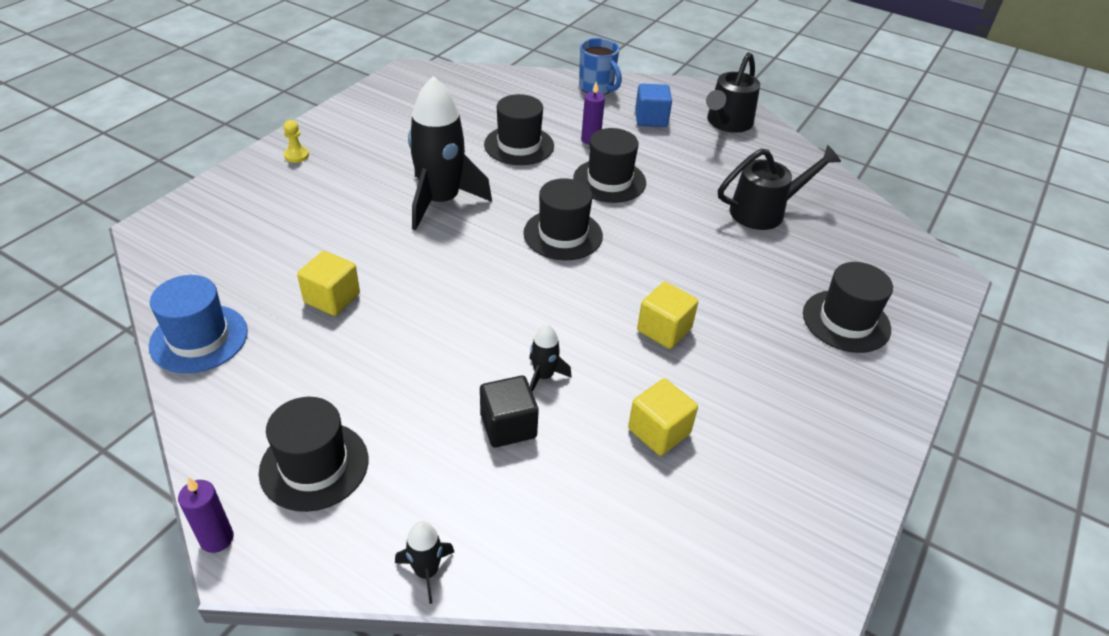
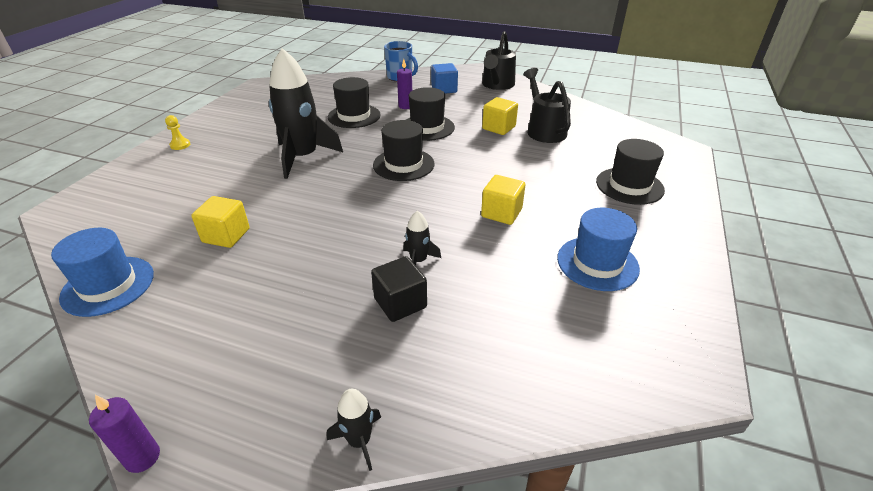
camera: 10 degrees left, 5 degrees down
(314, 465) = (232, 369): black hat -> none
(659, 431) = (524, 283): yellow cube -> yellow cube (498, 128)
(757, 423) = (597, 263): none -> blue hat
(765, 211) = (544, 130): black watering can -> black watering can turned 75 degrees counterclockwise

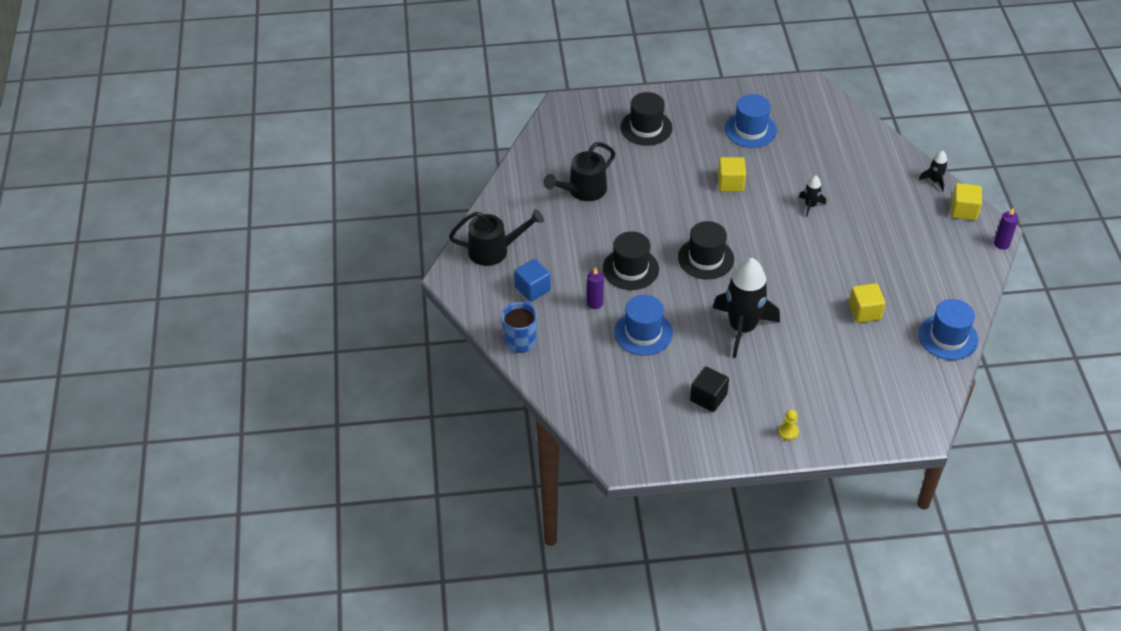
camera: 115 degrees left, 10 degrees up
(354, 116) = (643, 333): black hat -> blue hat
(400, 303) = (850, 200): black cube -> black cube (708, 397)
(498, 128) = (598, 220): yellow cube -> yellow cube (963, 210)

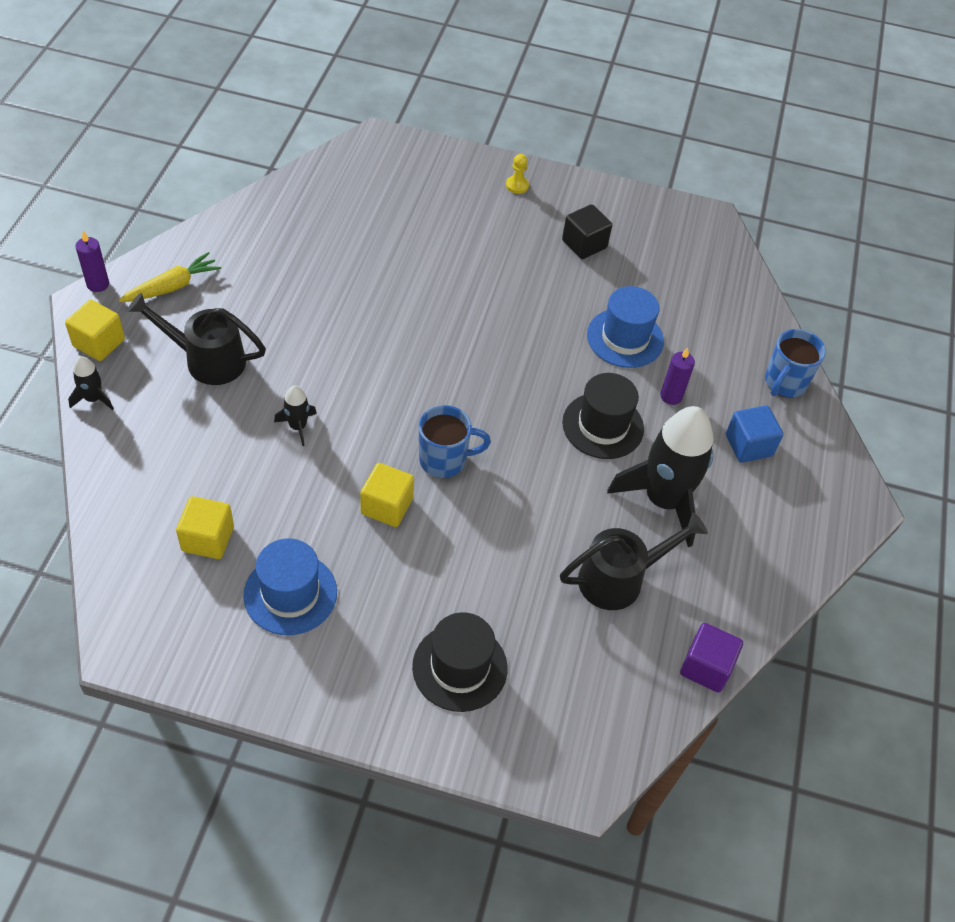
camera: 165 degrees left, 5 degrees up
(495, 250) = (787, 524): black watering can -> black watering can (206, 360)
(520, 166) = (706, 667): none -> purple cube
(706, 258) = (493, 403): black hat -> none
(714, 217) = (444, 460): none -> blue mug
(742, 328) = (500, 301): black rocket -> black rocket (663, 500)
(864, 312) = (340, 268): yellow cube -> yellow cube (208, 539)
(948, 337) = (269, 210): blue hat -> none
(956, 259) = (172, 287): none -> yellow carrot

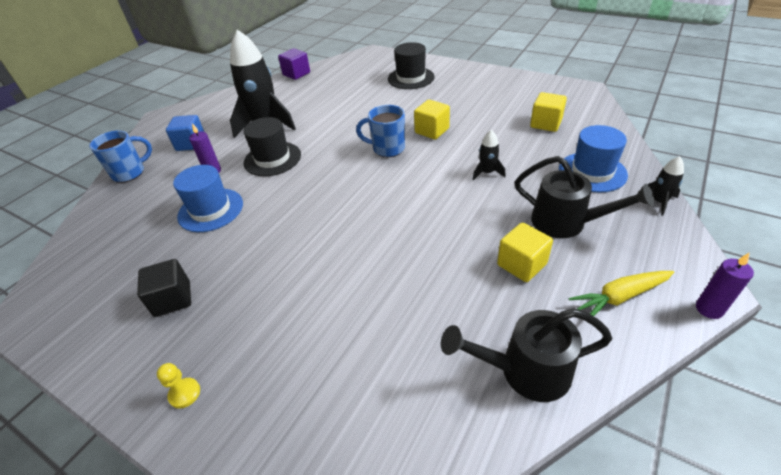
camera: 155 degrees left, 10 degrees down
(99, 343) = (676, 246): yellow cube -> yellow cube (521, 264)
(290, 593) = (494, 102): blue hat -> blue hat (592, 172)
(620, 578) = (314, 99): black watering can -> black watering can (524, 371)

